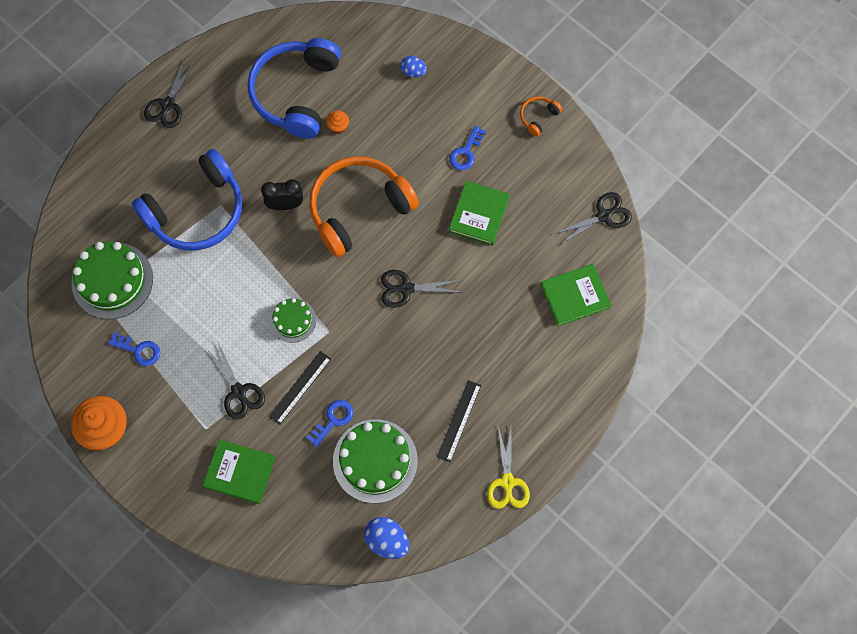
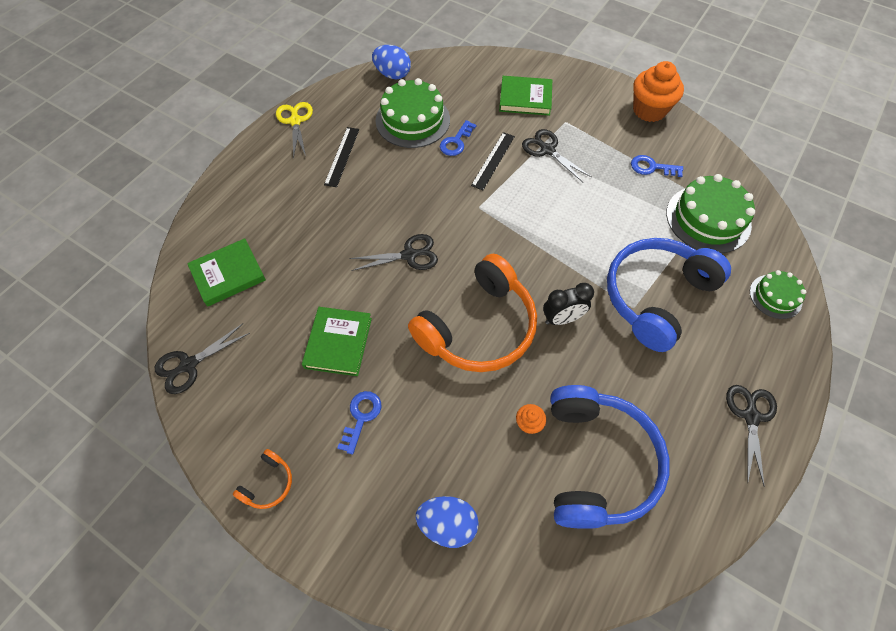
camera: 170 degrees right, 10 degrees down
(293, 320) = (517, 211): green cake -> green cake (775, 296)
(413, 72) = (447, 524): blue egg -> blue egg, size x1.58

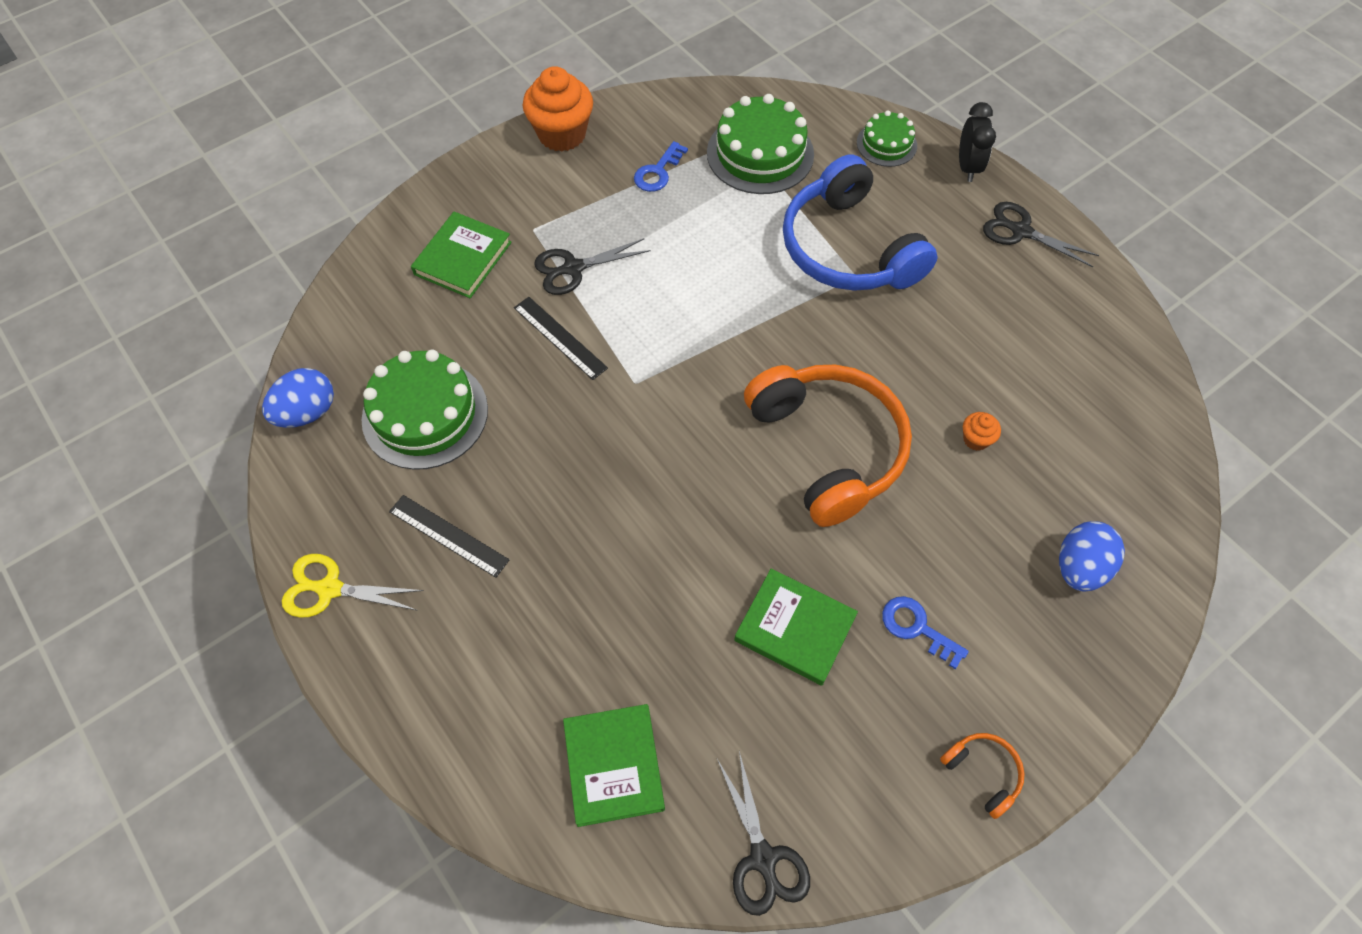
camera: 70 degrees left, 0 degrees up
(409, 255) = (681, 495): black scissors -> none
(456, 142) = (501, 371): blue key -> none
(562, 319) = (846, 353): black clock -> black clock (967, 167)
(597, 462) = (1038, 389): blue headphones -> none

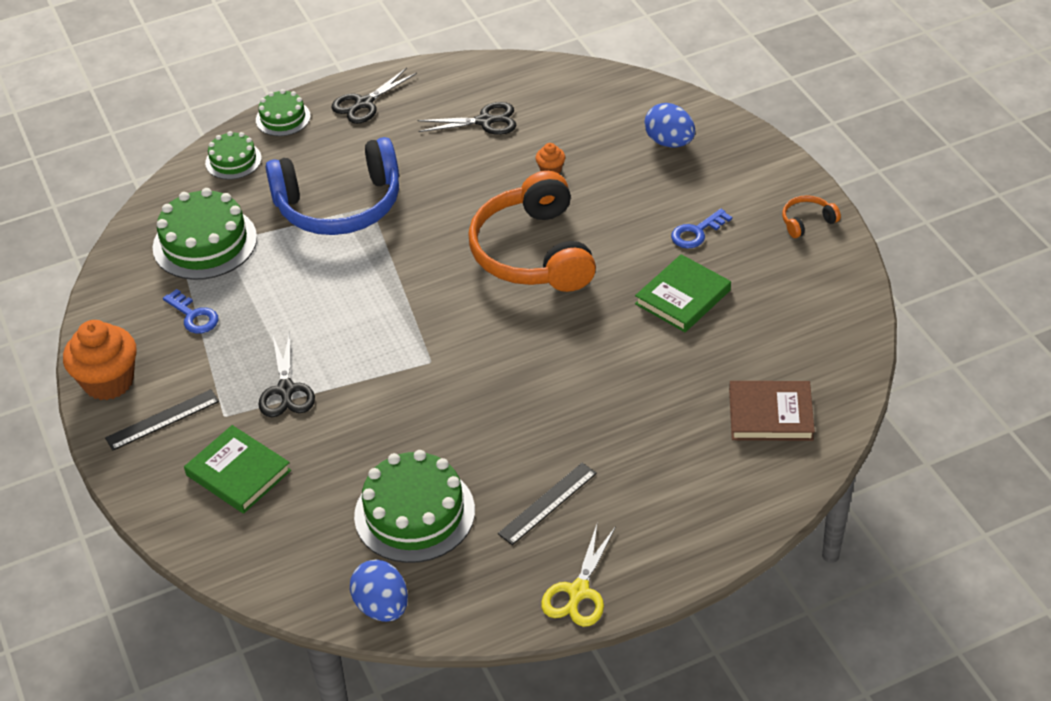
camera: 75 degrees left, 15 degrees down
(560, 337) = (363, 408): black ruler -> black ruler (162, 420)
(614, 766) = (770, 414): green book -> brown book
(763, 858) = (849, 341): black scissors -> black scissors (485, 121)
(828, 448) = (533, 252): orange headphones -> orange headphones turned 90 degrees counterclockwise
(967, 167) = (283, 118): black clock -> green cake

